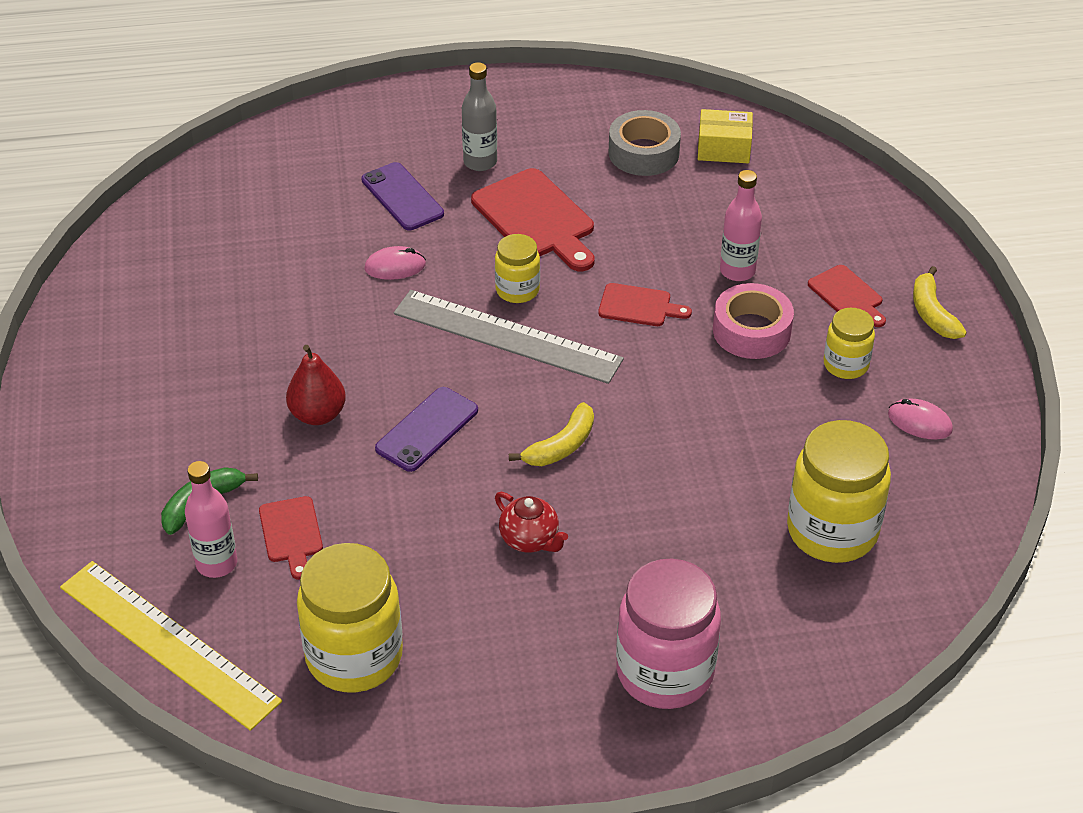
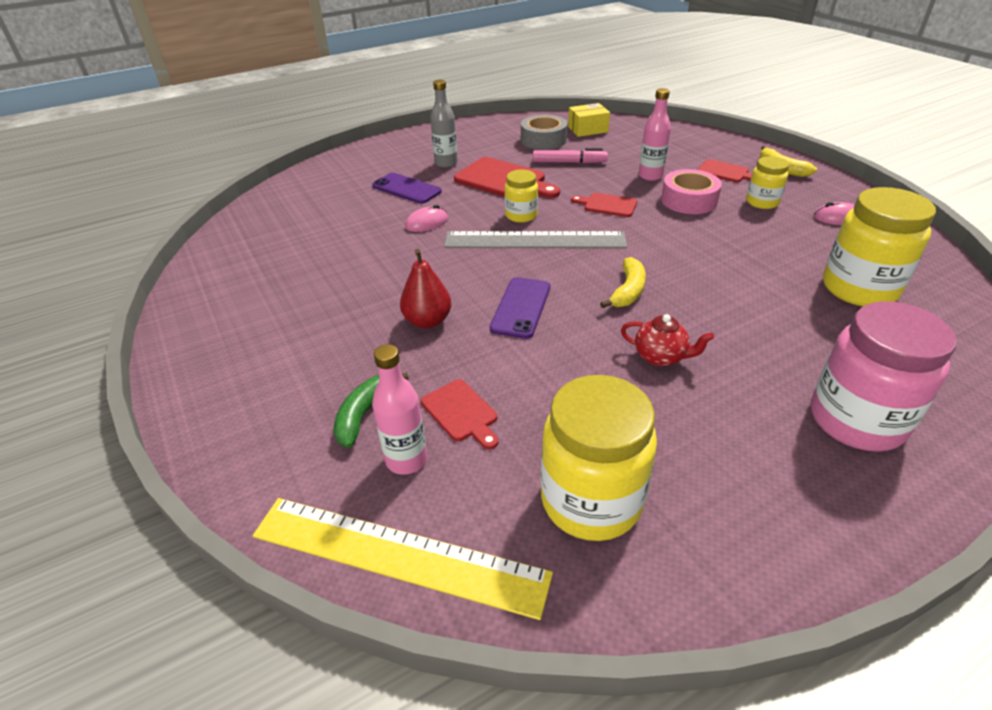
camera: 20 degrees left, 5 degrees down
(639, 306) = (607, 205): red cutting board -> red cutting board turned 150 degrees counterclockwise
(647, 210) = (569, 162): none -> pink marker

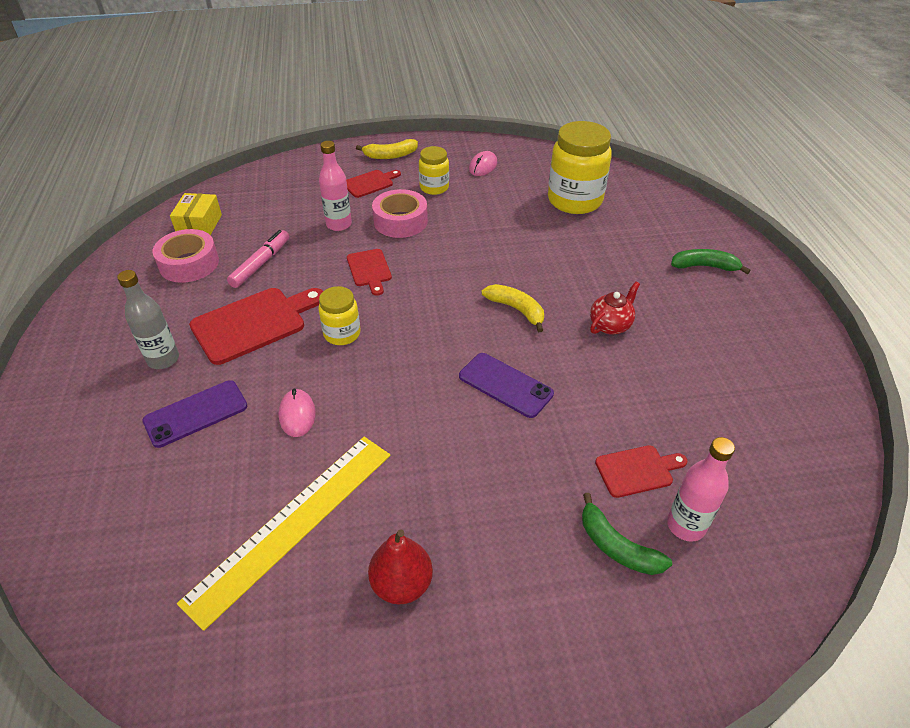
camera: 70 degrees left, 5 degrees up
(398, 555) = (788, 555): yellow ruler -> yellow ruler (293, 524)
(427, 321) = (492, 461): red pear -> red pear (402, 584)
(535, 240) = (397, 339): grey ruler -> none
(543, 140) = (189, 264): grey tape -> pink tape
(591, 501) = (751, 420): yellow jar -> none
(607, 205) = (369, 270): red cutting board -> red cutting board turned 60 degrees counterclockwise
(856, 420) = (704, 266): pink jar -> green banana

